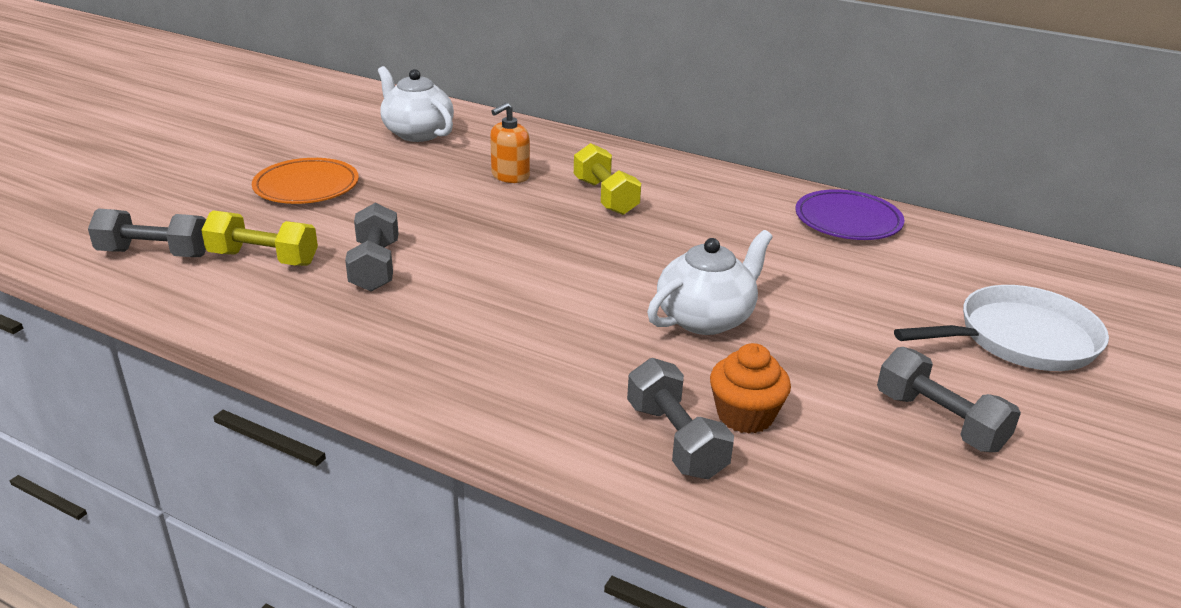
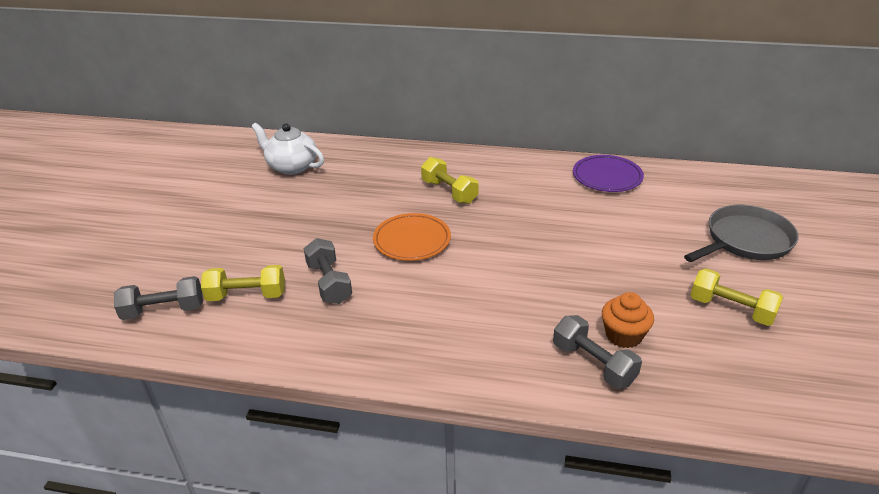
camera: 15 degrees left, 5 degrees up
(306, 187) = (240, 229): orange plate -> orange plate (412, 240)
(510, 176) = (377, 189): orange soap dispenser -> none
(706, 318) = (563, 270): white teapot -> none
(939, 421) = (731, 309): grey dumbbell -> yellow dumbbell
(1020, 339) = (745, 240): white pan -> grey pan

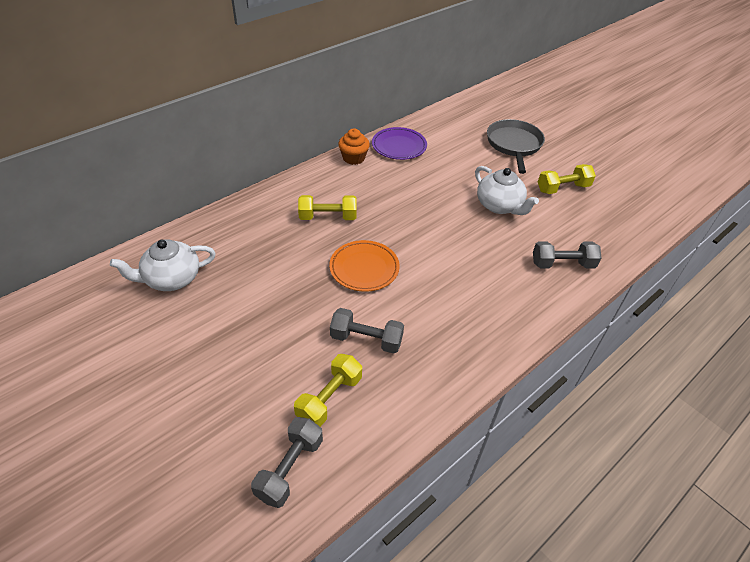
camera: 55 degrees left, 10 degrees up
(620, 277) = (499, 206): none -> white teapot
(623, 335) = (549, 238): orange cupcake -> orange cupcake (353, 158)

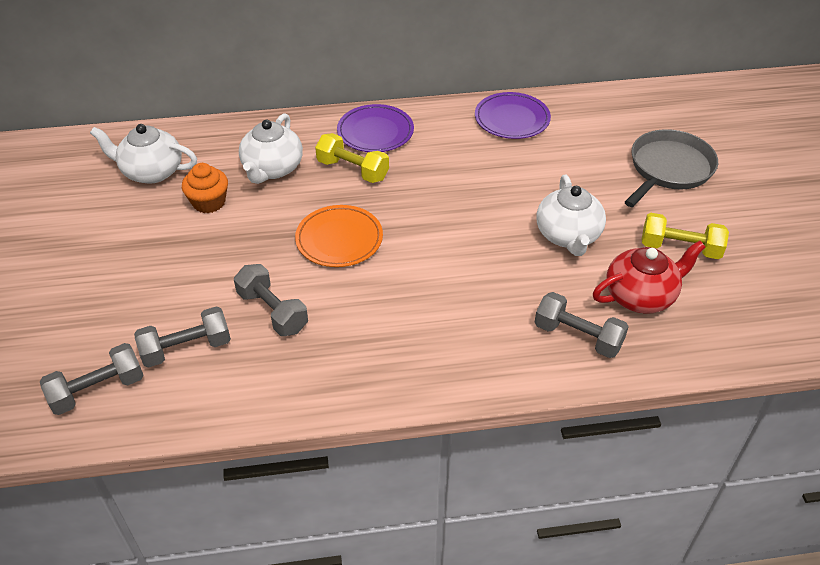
camera: 35 degrees right, 0 degrees up
(268, 239) = (272, 169): none -> white teapot
(319, 186) = (375, 132): none -> purple plate
(329, 398) = (186, 348): yellow dumbbell -> grey dumbbell
(353, 158) = (444, 115): orange cupcake -> orange cupcake (209, 202)
(570, 224) = (641, 296): none -> red teapot

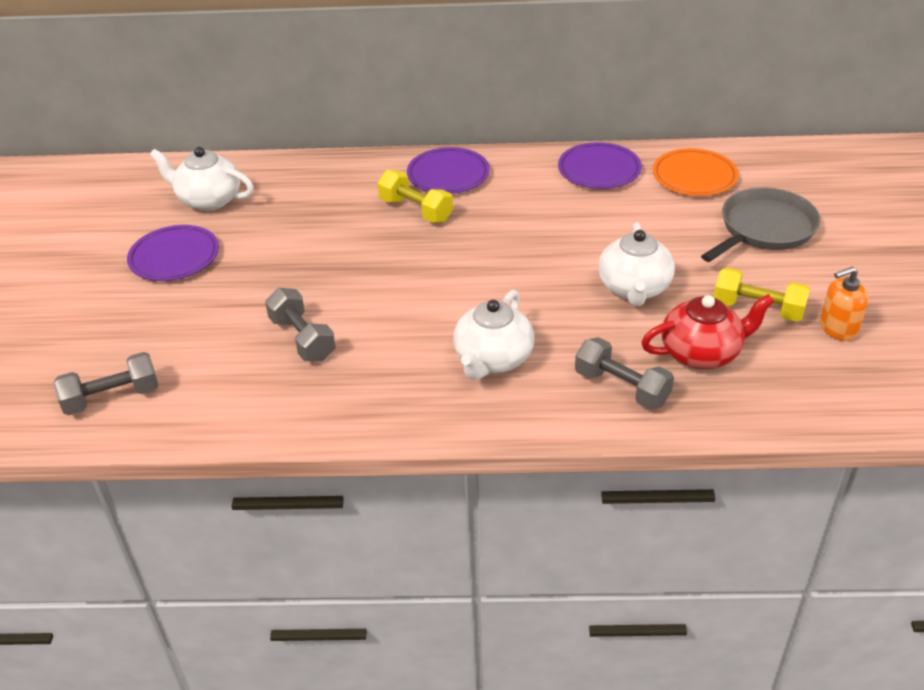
camera: 10 degrees right, 5 degrees down
(130, 235) = (174, 257): none -> purple plate
(186, 348) = (208, 367): grey dumbbell -> none
(209, 202) = (260, 232): orange cupcake -> none
(272, 169) = (332, 204): white teapot -> white teapot (493, 359)
(339, 239) = (386, 276): orange plate -> orange plate (694, 177)
(752, 262) = (838, 328): none -> orange soap dispenser

